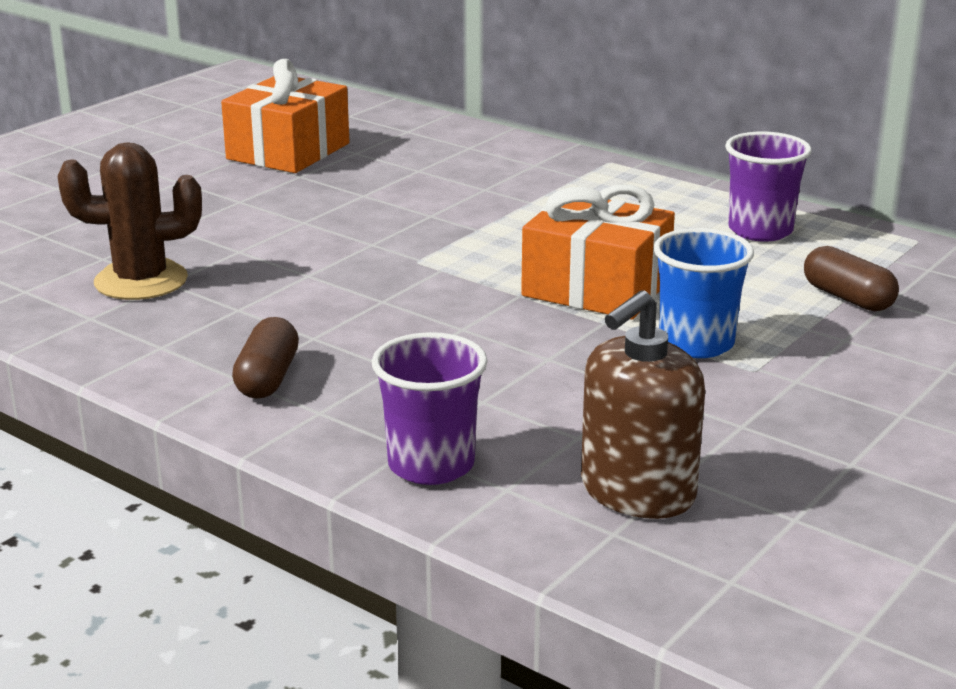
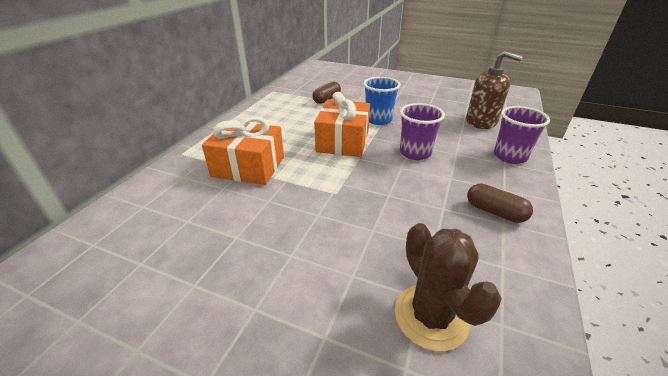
camera: 105 degrees left, 10 degrees up
(267, 378) = (495, 212): brown capsule -> brown capsule turned 45 degrees clockwise
(288, 151) = (127, 312): orange gift -> orange gift (248, 167)
(760, 230) = (271, 114): purple cup -> purple cup (415, 153)

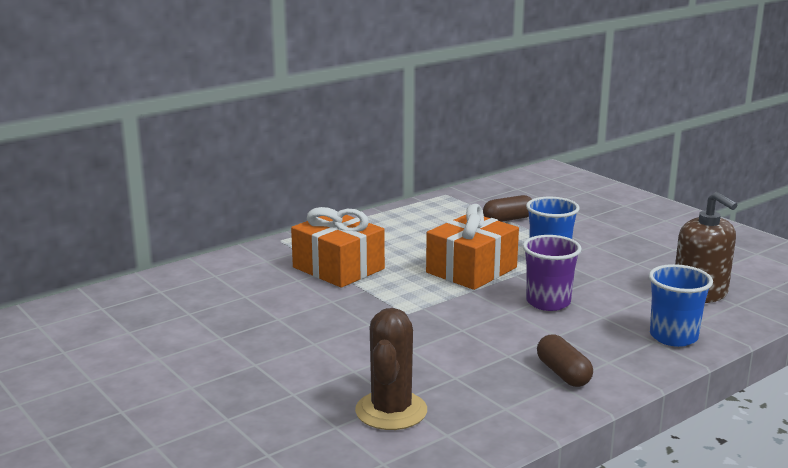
camera: 30 degrees right, 15 degrees down
(510, 156) = (673, 337): purple cup -> blue cup

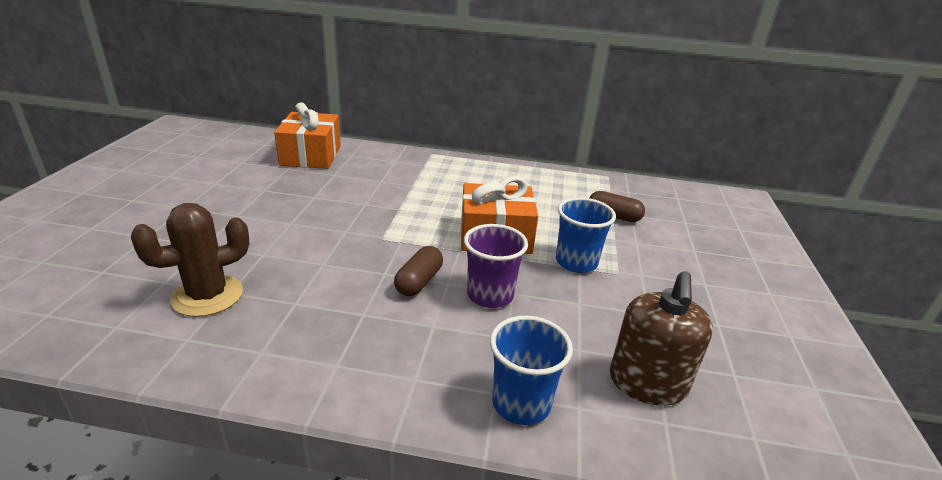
camera: 45 degrees right, 10 degrees up
(338, 268) = (418, 186): orange gift -> orange gift (310, 155)
(563, 374) = (359, 359): brown capsule -> brown capsule (419, 281)

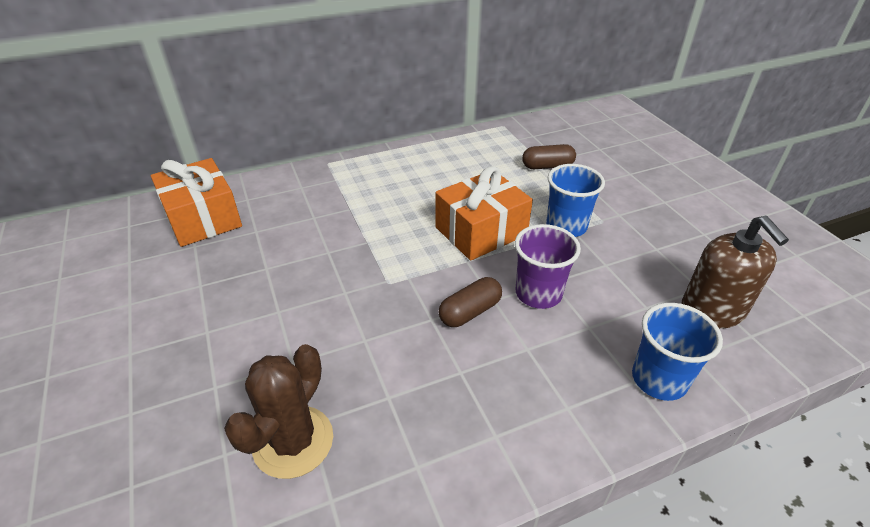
camera: 30 degrees left, 10 degrees up
(419, 281) = (470, 312): brown capsule -> brown capsule turned 60 degrees clockwise

